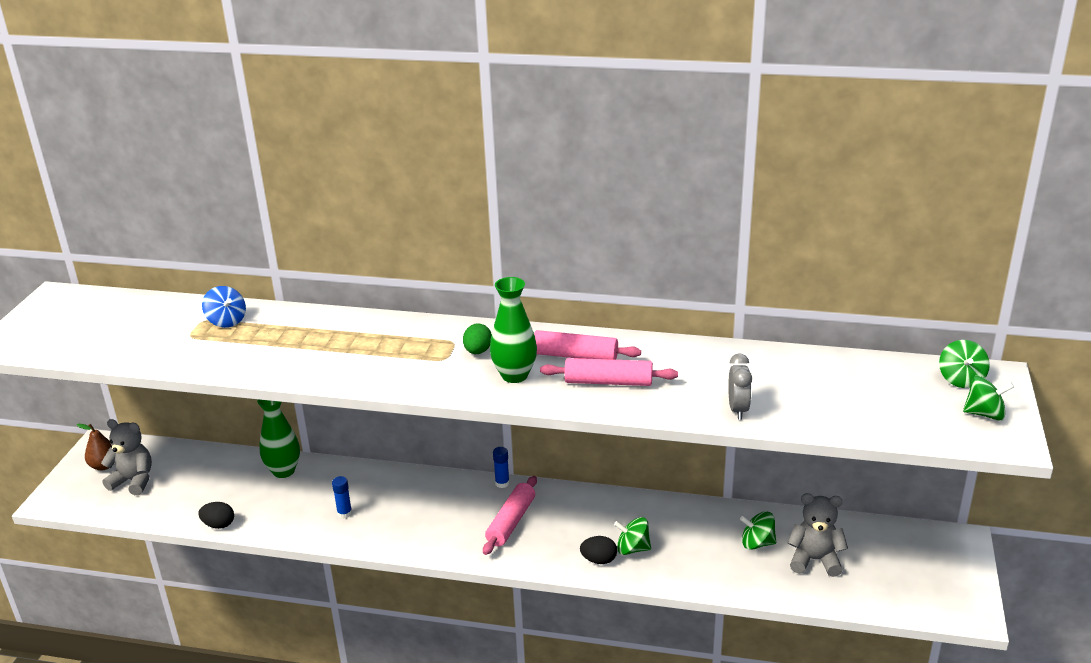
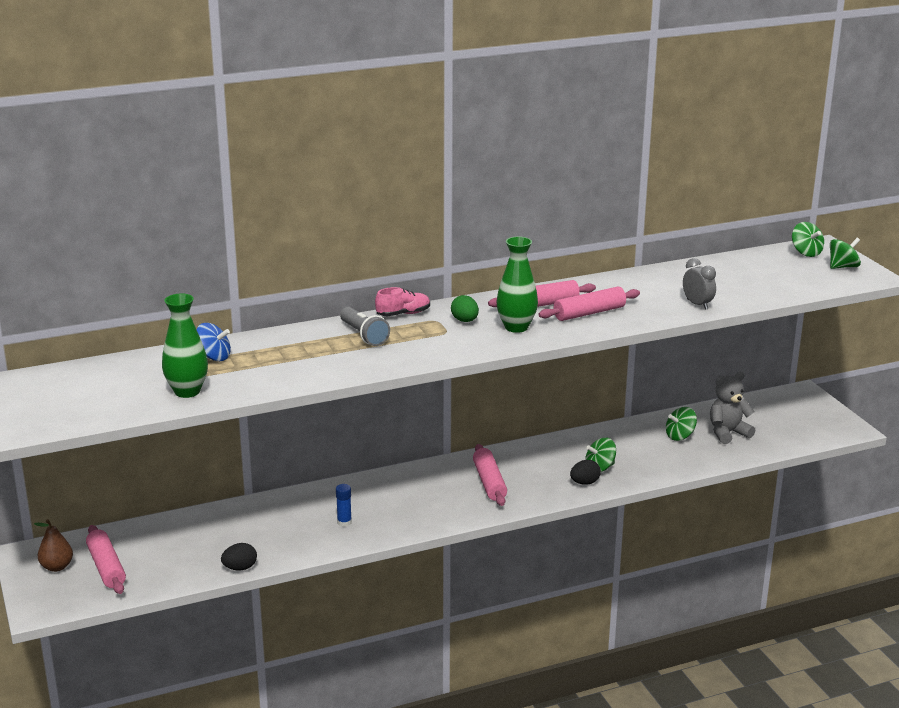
camera: 35 degrees left, 5 degrees down
(133, 481) = (106, 567): grey teddy bear -> pink rolling pin
(283, 471) = (247, 513): green vase -> green vase (187, 391)
(370, 338) = (364, 335): none -> grey flashlight
(434, 325) = (403, 314): none -> pink shoe
(502, 483) = (450, 461): blue glue stick -> none

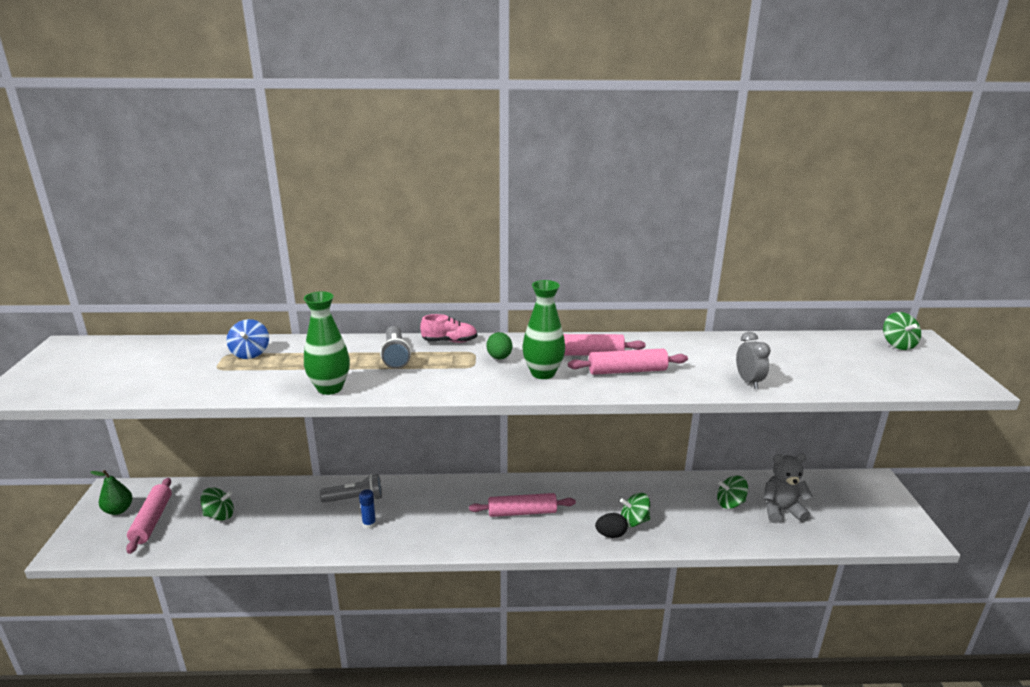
camera: 20 degrees right, 0 degrees up
(57, 567) = (118, 510): brown pear -> green pear
(187, 391) = (190, 382): green vase -> green vase (330, 388)
(214, 357) = (250, 353): blue spinning top -> blue spinning top turned 45 degrees clockwise
(240, 568) = (249, 550): black egg -> none
(311, 505) = (355, 499): none -> grey flashlight
(489, 482) = (522, 512): pink rolling pin -> pink rolling pin turned 75 degrees clockwise
(843, 267) = (936, 366): green spinning top -> green spinning top (219, 515)

